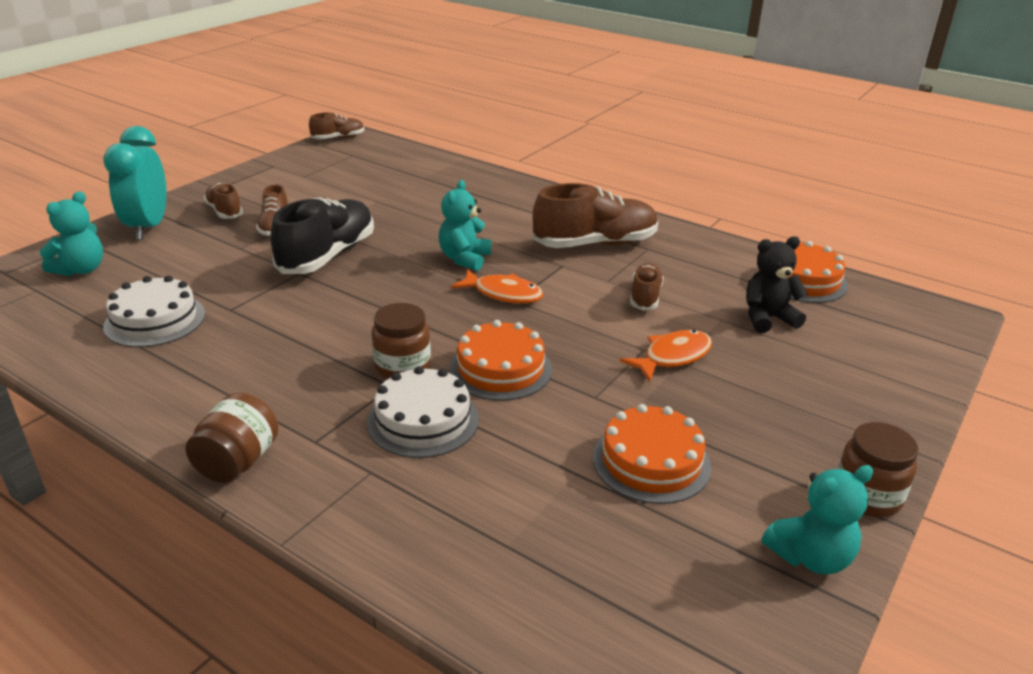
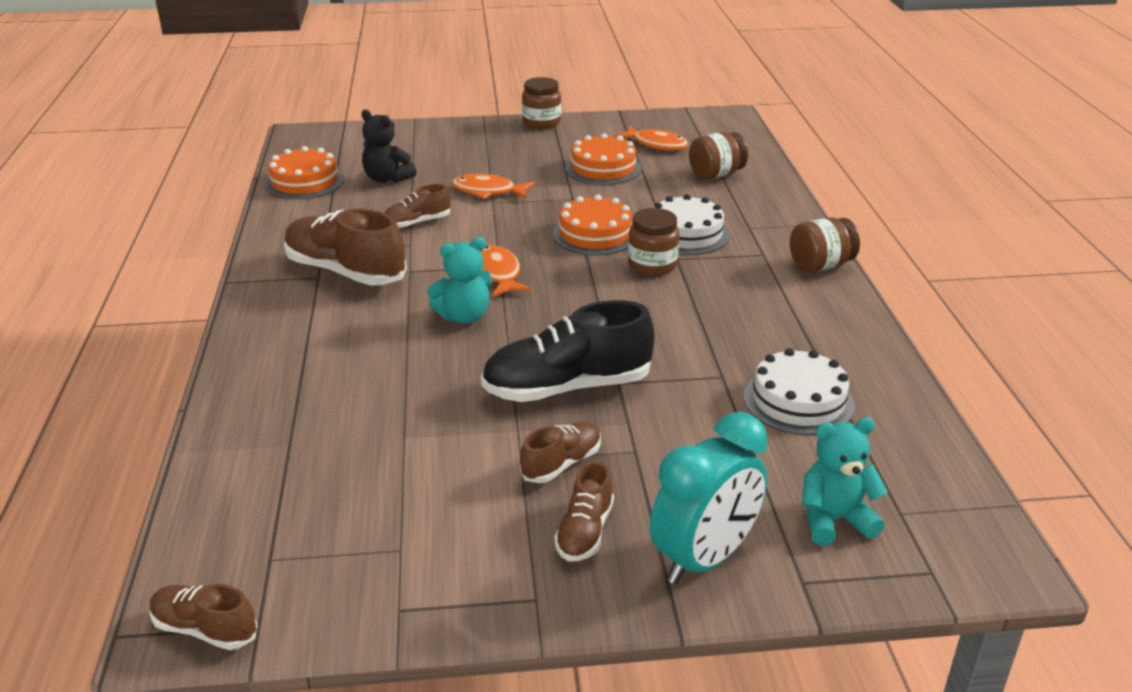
camera: 130 degrees left, 0 degrees up
(522, 546) = (716, 174): none -> brown jar
(683, 559) = (656, 144): none -> orange fish
(810, 557) = (606, 124): turquoise teddy bear -> none

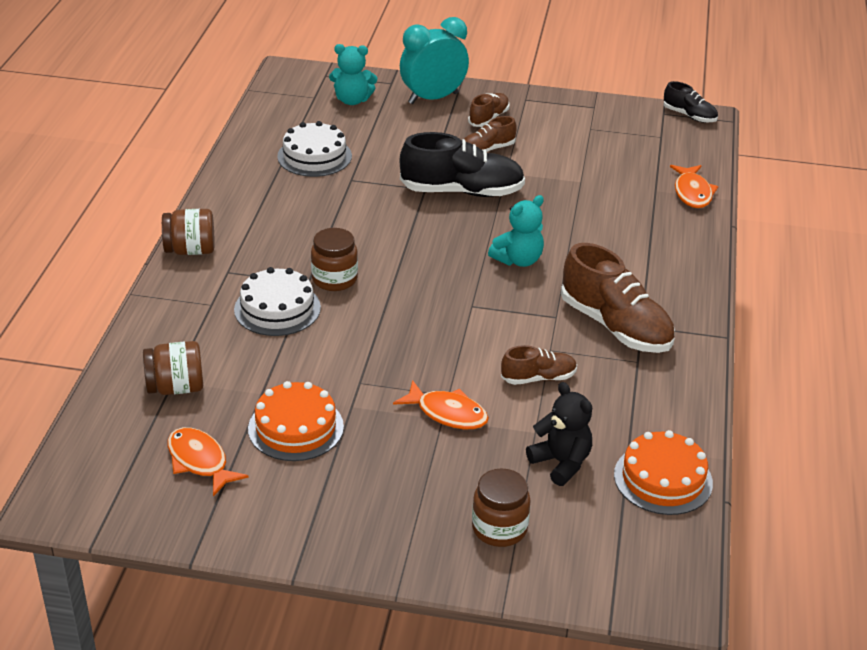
camera: 165 degrees left, 5 degrees up
(205, 629) = (689, 116): brown shoe -> black shoe
(464, 316) = (518, 260): turquoise teddy bear -> turquoise teddy bear turned 150 degrees clockwise
(497, 274) = (476, 297): orange fish -> orange fish (692, 193)
(541, 123) = (320, 551): brown jar -> brown jar (499, 528)
(595, 234) = (364, 326): orange cake -> none

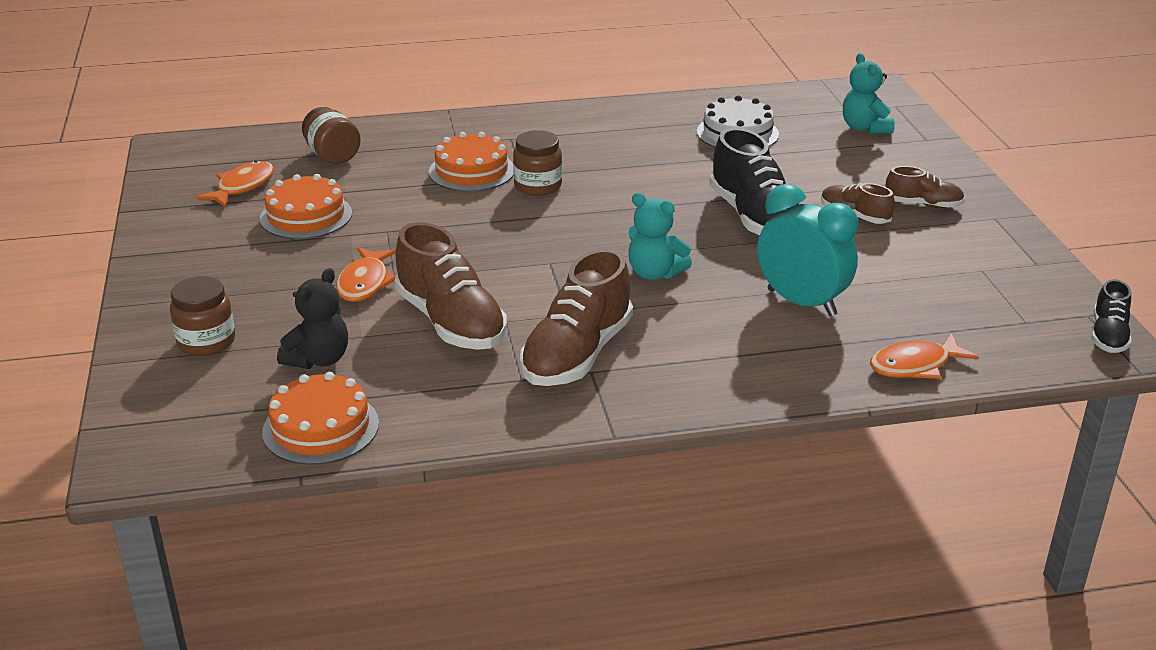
camera: 70 degrees right, 5 degrees down
(190, 250) = (529, 116): brown jar -> none
(277, 308) = (471, 171): white cake -> orange cake
(433, 98) = (924, 166): turquoise clock -> turquoise clock (801, 303)
(538, 378) = (451, 322): brown shoe -> brown shoe, size x1.88

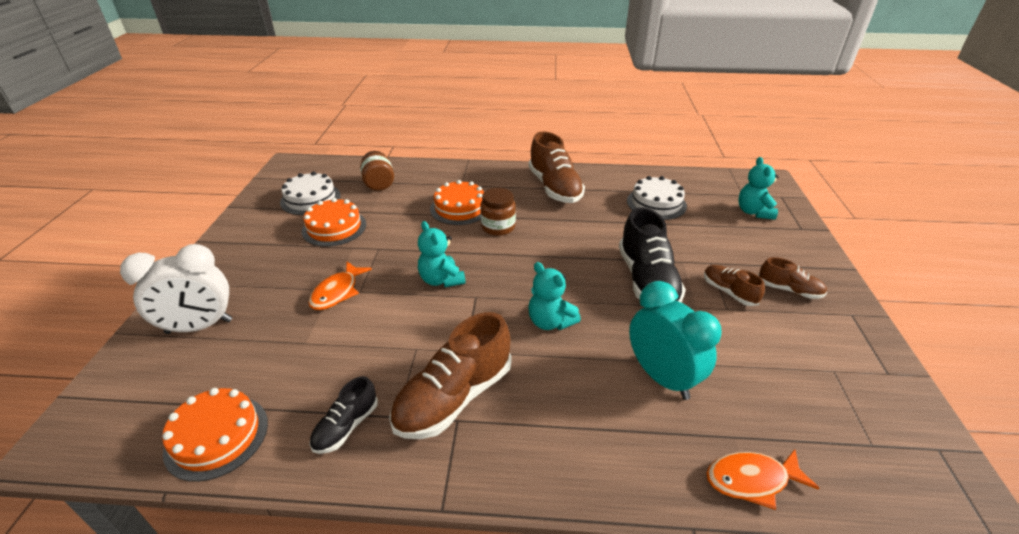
camera: 15 degrees right, 5 degrees up
(206, 342) = (199, 327): brown jar -> white clock
(242, 187) = (310, 199): orange fish -> white cake
(319, 359) = (261, 360): black teddy bear -> none
(451, 322) = (376, 342): brown shoe -> brown shoe (554, 188)
(495, 252) = (441, 280): none -> turquoise teddy bear
(1108, 336) = (960, 483): black shoe -> black shoe (346, 427)

